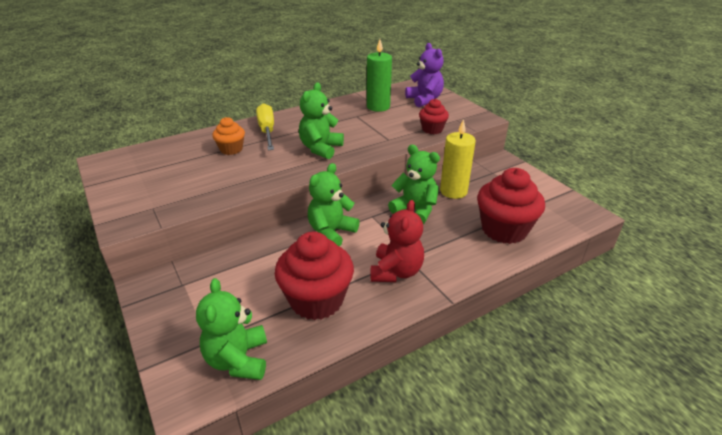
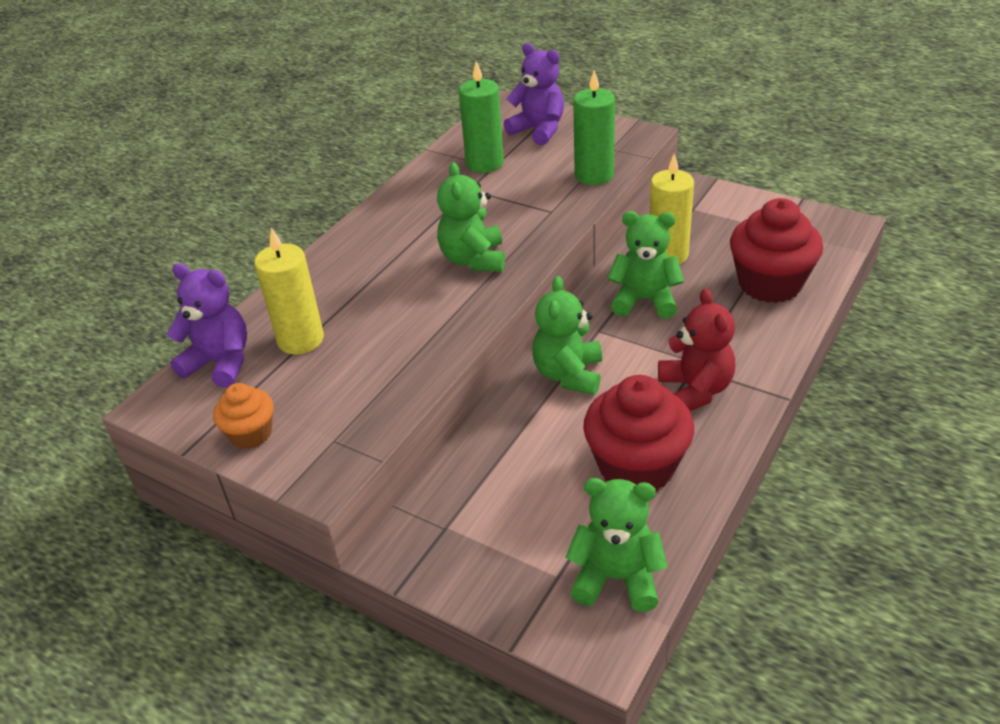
camera: 25 degrees left, 5 degrees up
(149, 153) = (220, 363): none -> purple teddy bear
(195, 156) = (300, 340): none -> yellow candle
(231, 149) = (343, 309): orange cupcake -> orange cupcake (251, 434)
(238, 360) = (616, 578): green teddy bear -> green teddy bear turned 135 degrees clockwise
(267, 131) = (363, 259): yellow screwdriver -> none
(432, 129) = (594, 175): red cupcake -> green candle

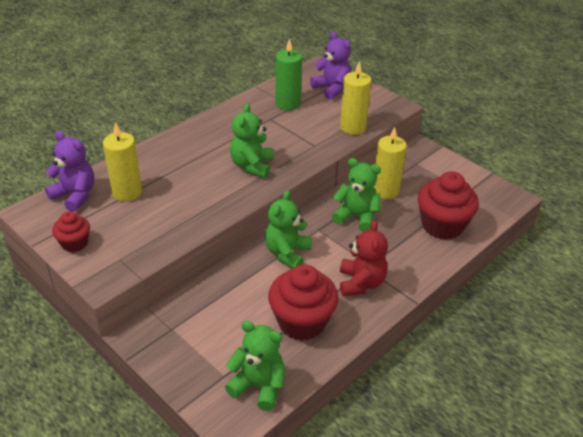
camera: 10 degrees right, 0 degrees up
(251, 434) = (74, 243): orange cupcake -> red cupcake
(594, 175) = (353, 127): green candle -> yellow candle

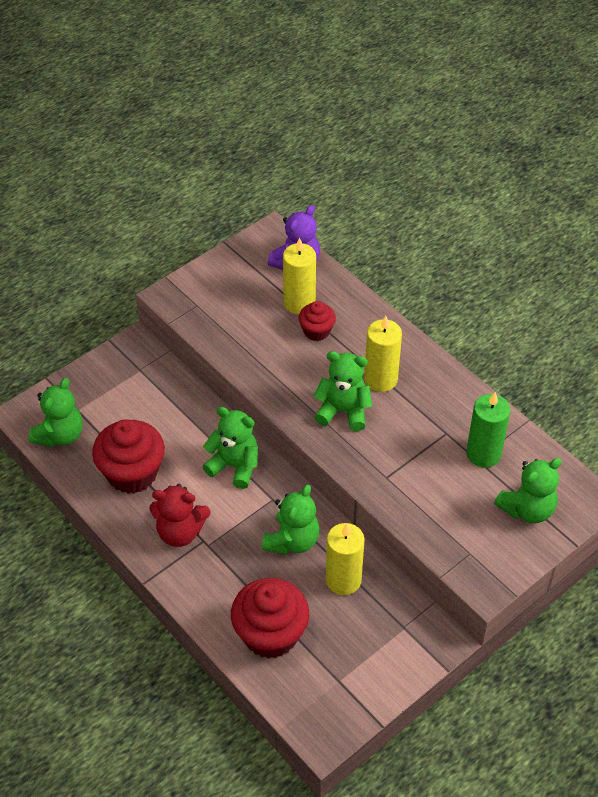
camera: 95 degrees right, 10 degrees up
(74, 243) = (223, 270): red cupcake -> red cupcake (316, 331)
(332, 89) = (527, 509): purple teddy bear -> green teddy bear
(353, 127) = (428, 524): yellow candle -> yellow candle (381, 379)

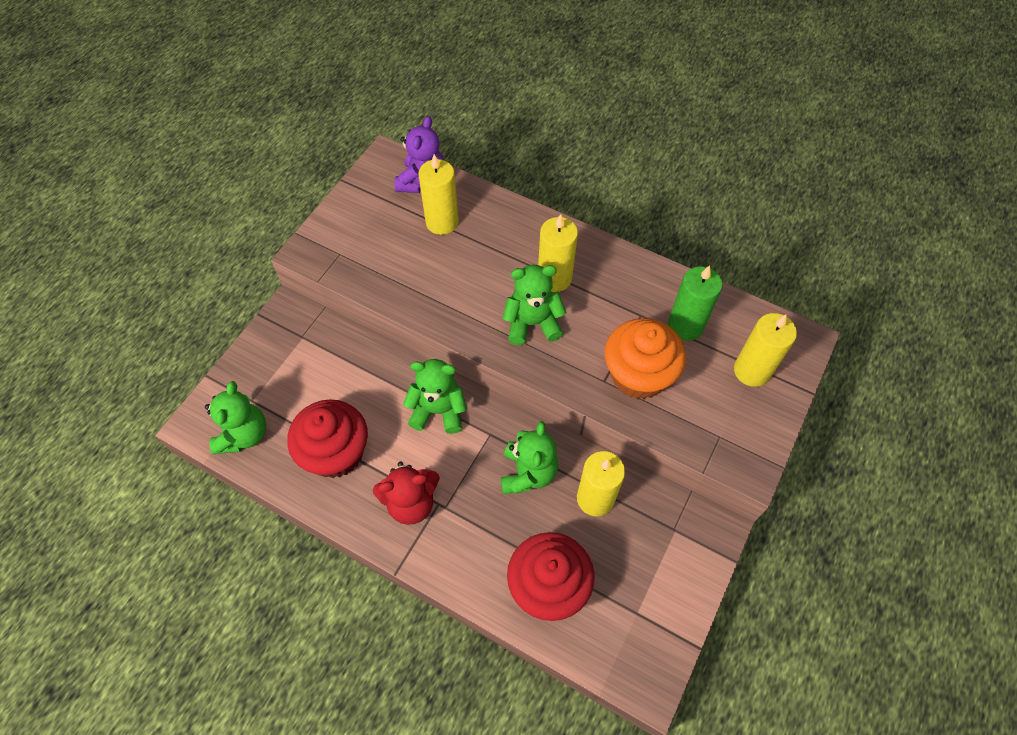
camera: 20 degrees left, 10 degrees up
(316, 331) = (471, 246): red cupcake -> none
(419, 482) = (638, 375): none -> orange cupcake
(527, 509) = (751, 370): green teddy bear -> yellow candle

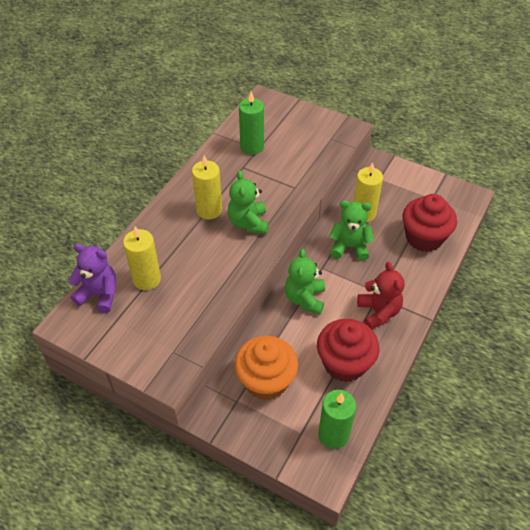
camera: 90 degrees left, 10 degrees down
(244, 434) = (333, 434): green teddy bear -> green candle
(638, 375) = (290, 171): orange cupcake -> orange cupcake (266, 381)
(751, 370) = (285, 121): yellow candle -> none

